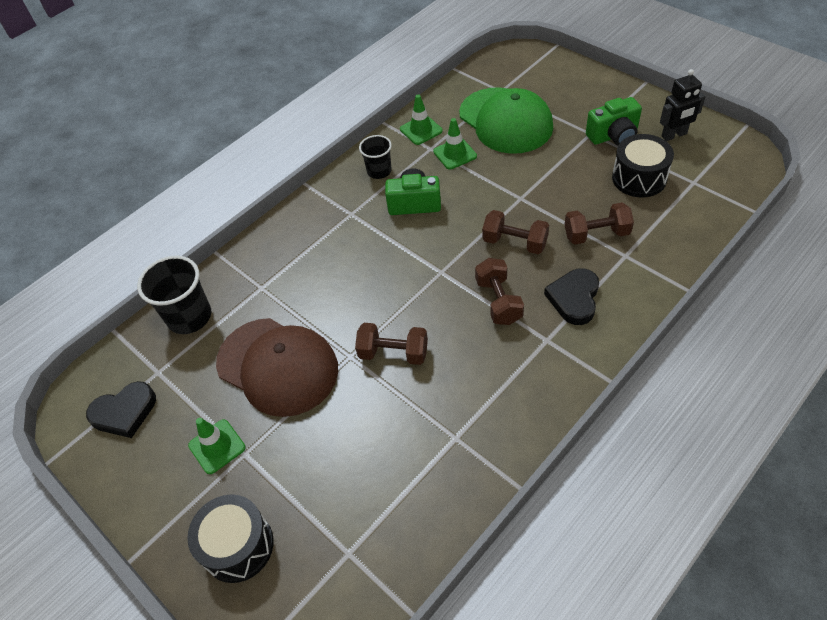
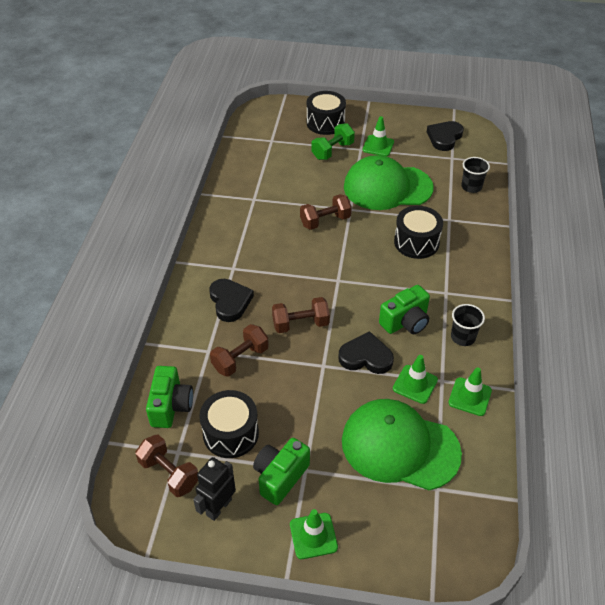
camera: 140 degrees right, 5 degrees down
(189, 317) = (471, 187): black cup -> black cup, size x0.62
(277, 366) = (387, 187): brown cap -> green cap
(283, 473) = (332, 151): none -> green dumbbell
(322, 276) = (416, 242): none -> black drum
(477, 189) = (366, 357): none -> black heart
(498, 301) = (282, 278): brown dumbbell -> brown dumbbell (169, 473)
(610, 97) = (313, 536): none -> green traffic cone
(686, 219) = (171, 406): none -> green camera

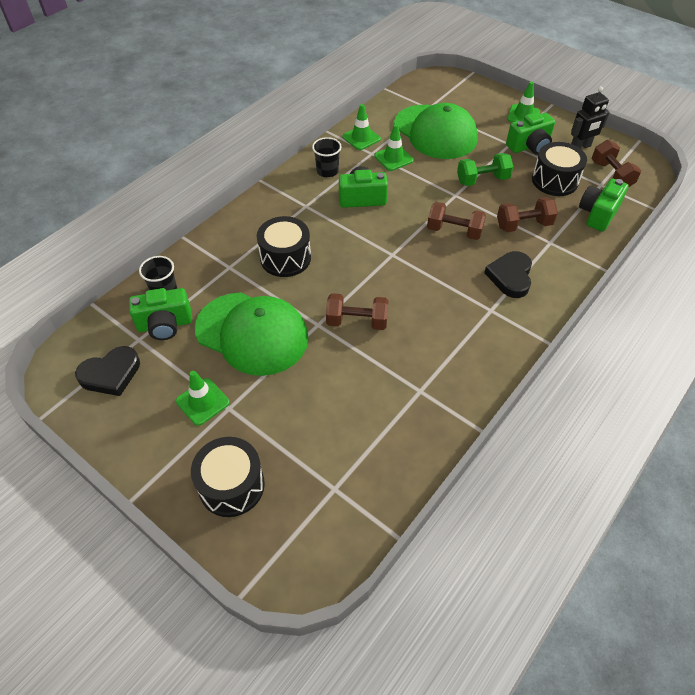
camera: 150 degrees left, 5 degrees up
(332, 151) = (266, 423): green dumbbell -> green dumbbell (482, 180)
(366, 357) = (416, 187): black heart -> none
(446, 170) = (165, 325): none -> green camera

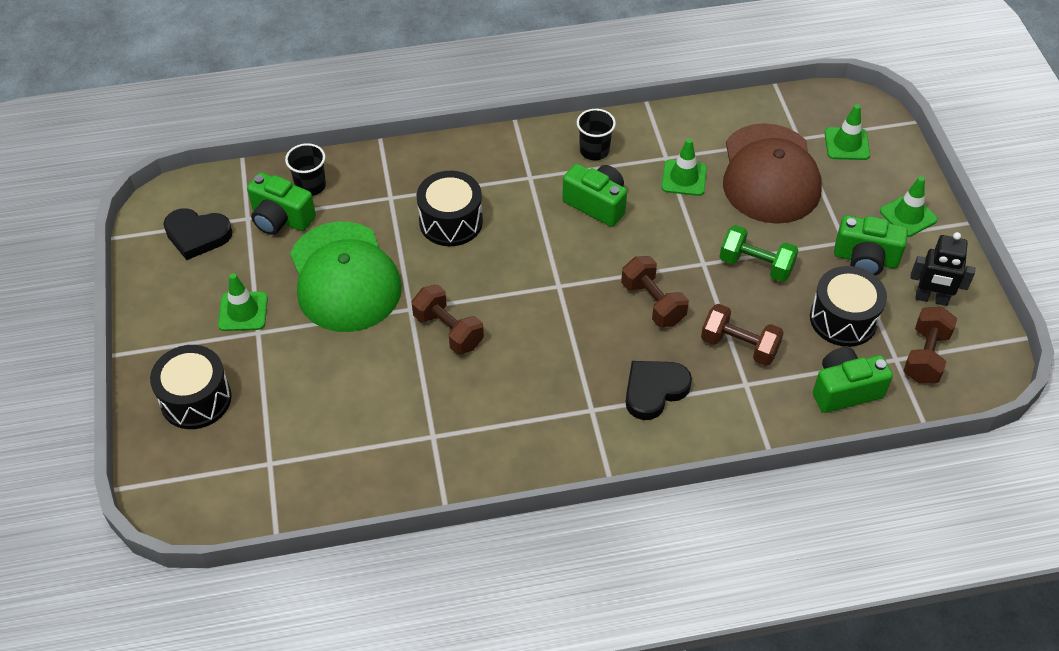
camera: 40 degrees right, 0 degrees up
(361, 138) = (675, 132): green traffic cone -> green traffic cone (847, 144)
(435, 132) = (770, 174): green cap -> brown cap

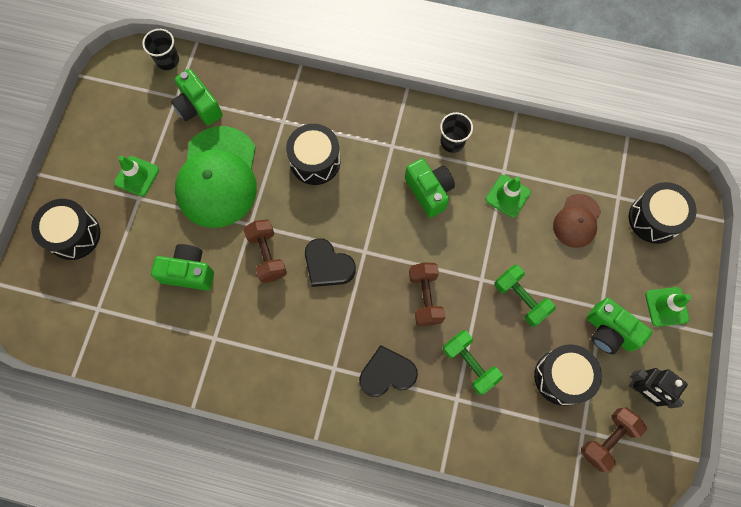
camera: 25 degrees right, 20 degrees up
(197, 235) = (136, 97): black heart -> black heart (328, 265)
(310, 186) = (232, 87): black cup -> black cup (167, 60)
(739, 346) = (469, 364): brown dumbbell -> green dumbbell
(770, 174) = (577, 221): brown cap -> brown cap, size x0.53
(845, 390) = (528, 439): green camera -> green camera (188, 272)
(847, 144) = (654, 219): green traffic cone -> black drum

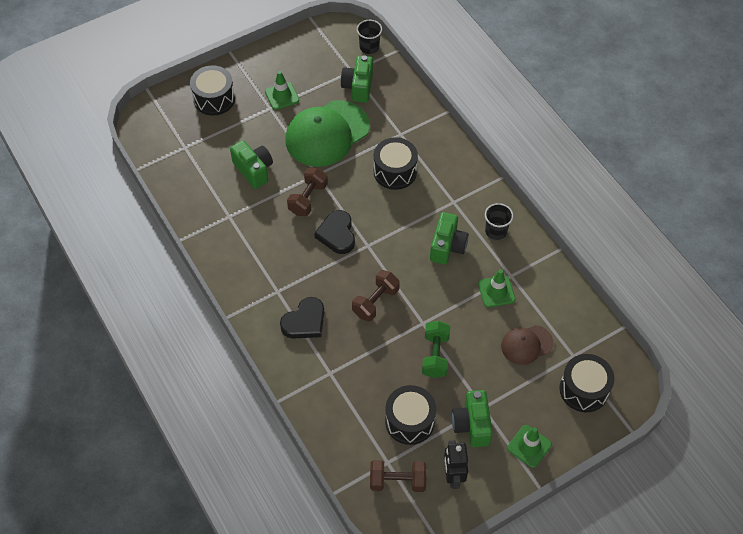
camera: 45 degrees right, 15 degrees down
(387, 373) = (305, 321): black heart -> black heart turned 105 degrees clockwise
(469, 364) = (360, 361): green dumbbell -> none

